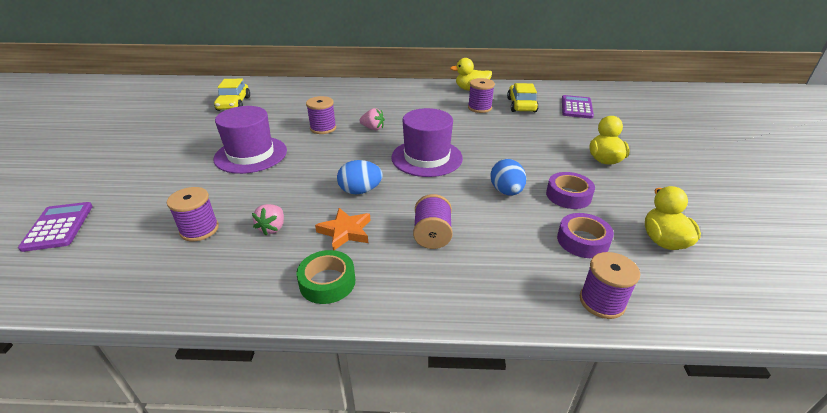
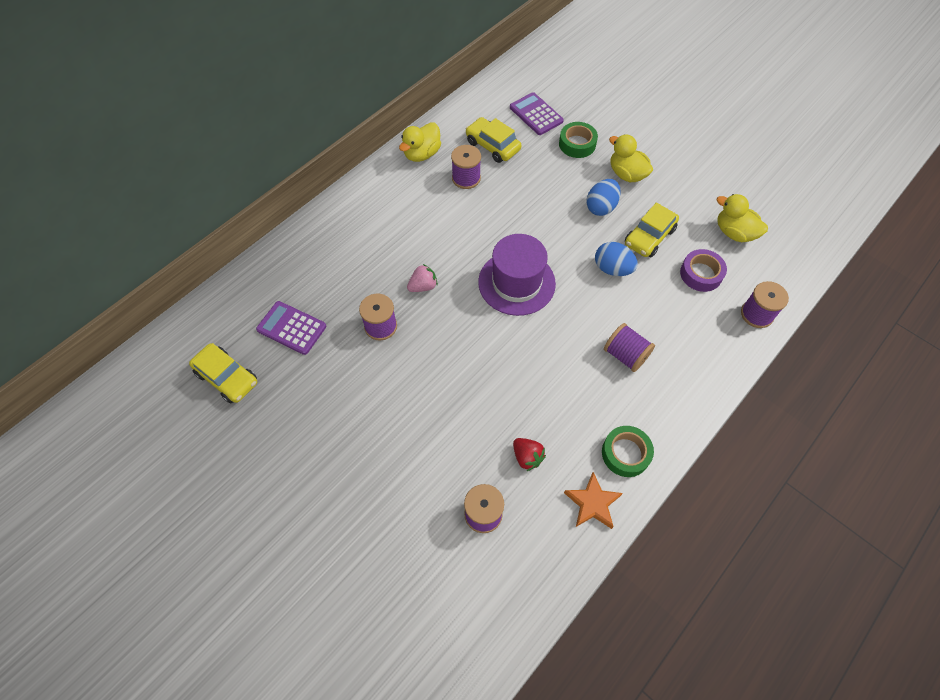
camera: 50 degrees left, 25 degrees up
(58, 227) = (376, 635): purple calculator -> purple calculator (291, 328)
(251, 154) = (378, 416): purple hat -> none
(272, 228) = (527, 457): pink strawberry -> red strawberry
(345, 231) = (575, 408): orange star -> orange star (592, 503)
(360, 191) = (526, 364): blue egg -> blue egg (601, 207)
(568, 195) = (649, 237): purple tape -> yellow car
(586, 130) = (577, 144): none -> green tape

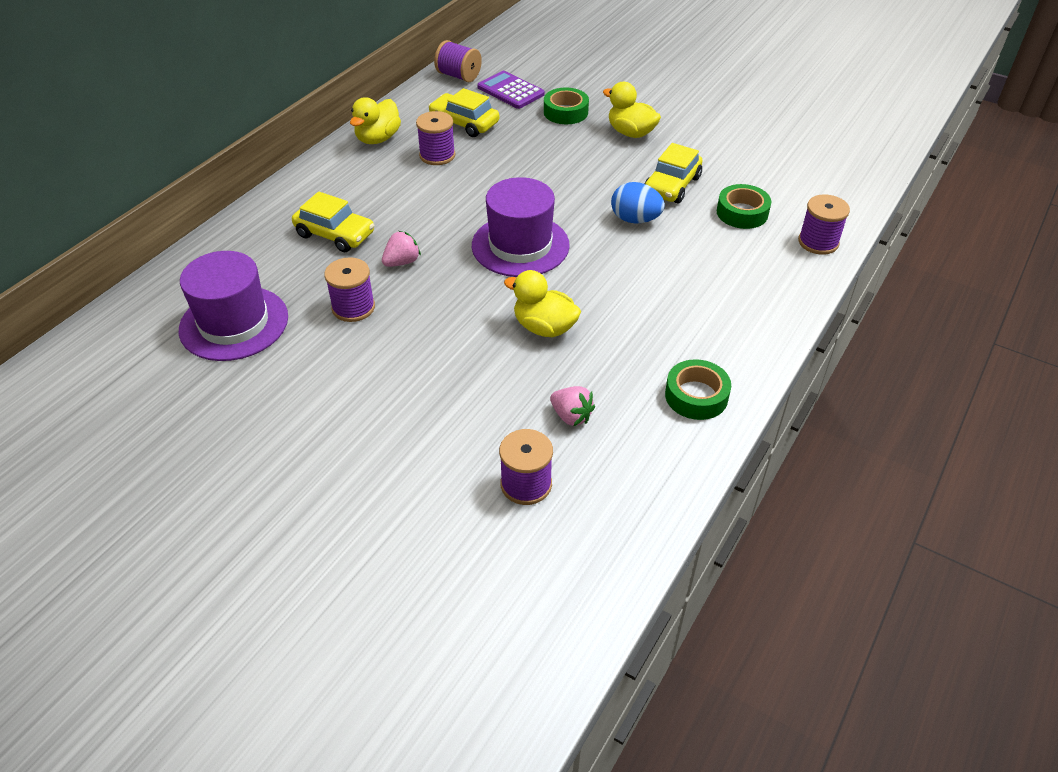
camera: 10 degrees left, 15 degrees down
(227, 377) = (151, 385): yellow car -> yellow car (335, 234)
(291, 328) = (234, 323): purple calculator -> purple hat
(527, 457) = (571, 416): red strawberry -> pink strawberry
(592, 503) = (667, 453): orange star -> none
(601, 207) = (607, 165): blue egg -> none
(625, 355) = (671, 299): purple spool -> purple spool (458, 76)
(701, 274) = (742, 213): purple tape -> green tape
(734, 233) = (770, 172): yellow duck -> yellow duck (544, 327)

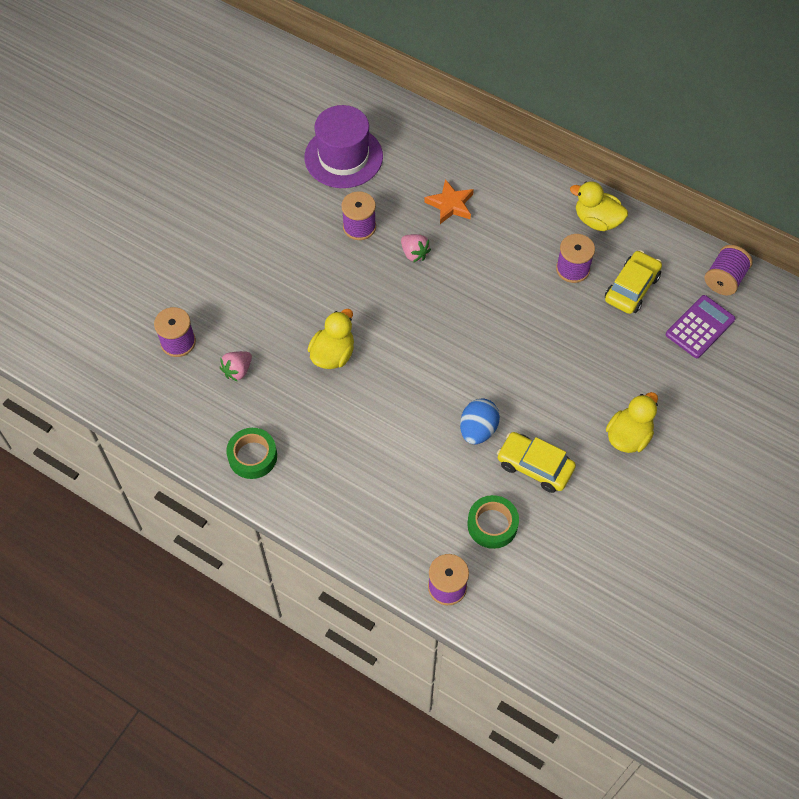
camera: 90 degrees right, 15 degrees up
(335, 234) = (450, 205): yellow car -> orange star
(520, 245) = (438, 337): purple hat -> none
(565, 112) = (663, 377): green tape -> none

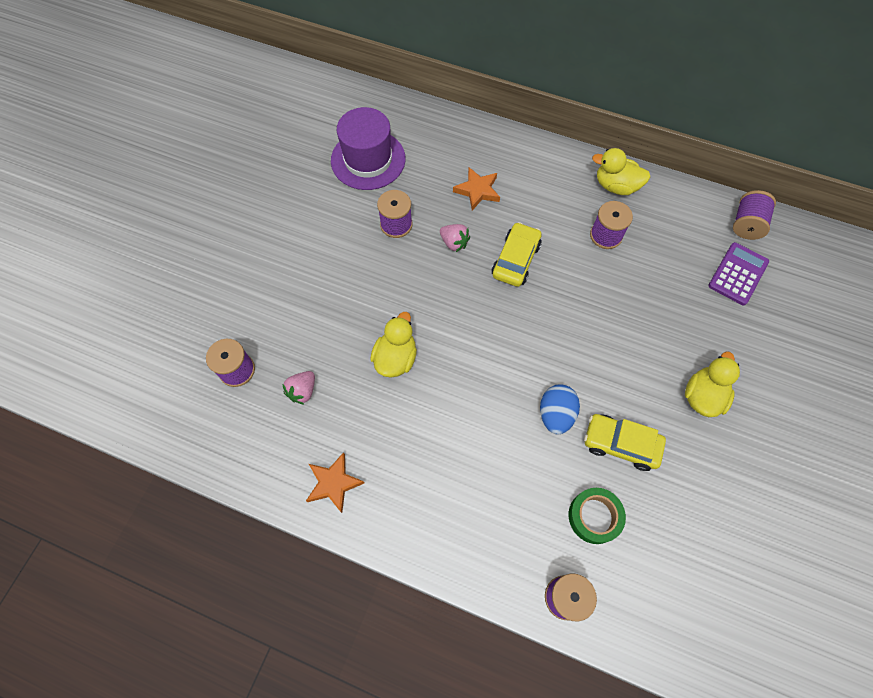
camera: 10 degrees left, 5 degrees up
(252, 456) = (334, 483): green tape -> orange star
(631, 288) = (665, 246): yellow car -> yellow car (515, 260)

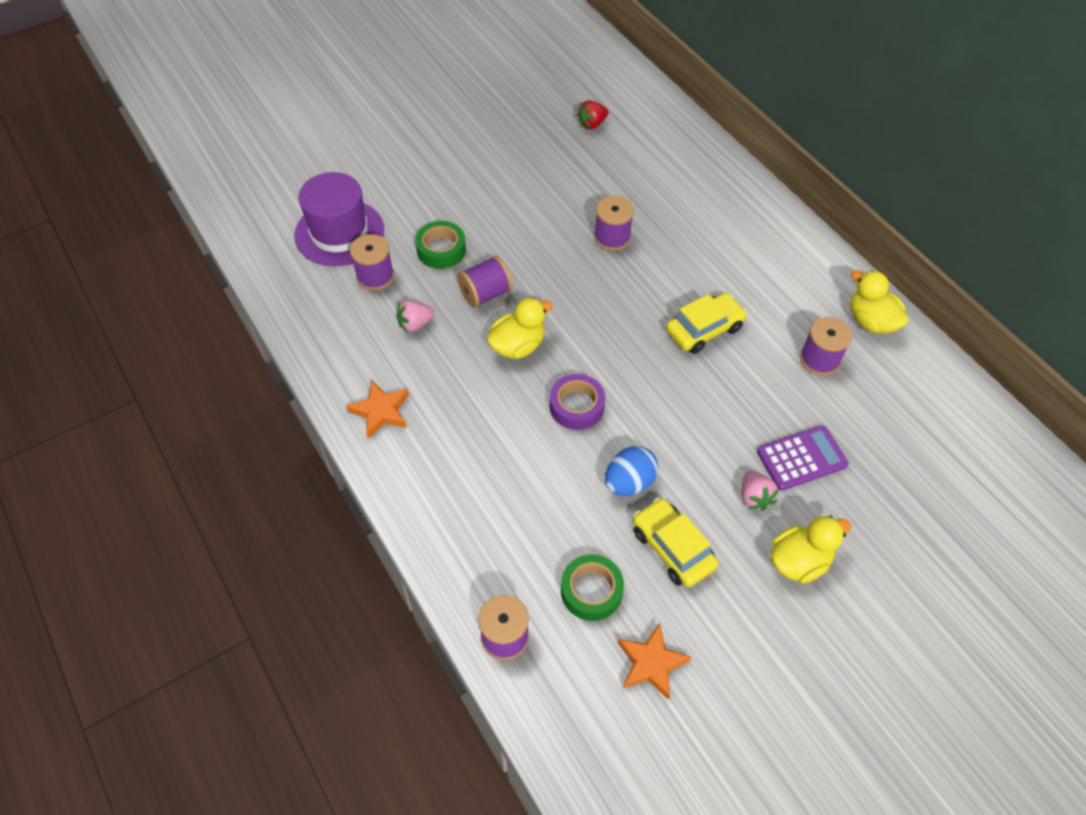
camera: 35 degrees right, 10 degrees down
(273, 314) = (441, 250): none -> green tape
(309, 136) = (592, 124): none -> red strawberry
(368, 160) = (631, 170): purple hat -> purple hat (339, 233)
(454, 243) = (654, 282): pink strawberry -> pink strawberry (754, 497)
(475, 379) = (576, 406): none -> purple tape
(477, 191) = (717, 250): orange star -> orange star (651, 663)
(738, 274) = (942, 476): purple calculator -> purple calculator (801, 458)
(746, 224) = (995, 436): purple spool -> purple spool (485, 294)

